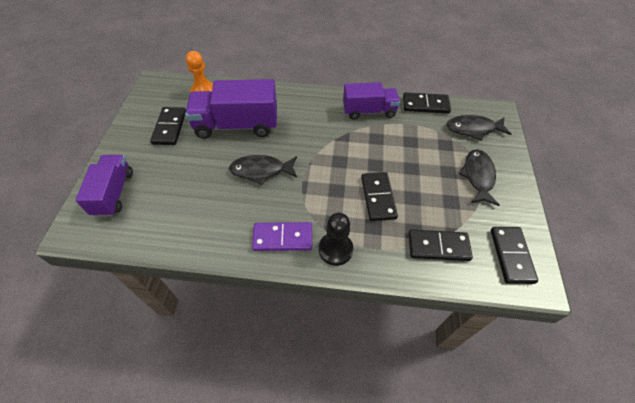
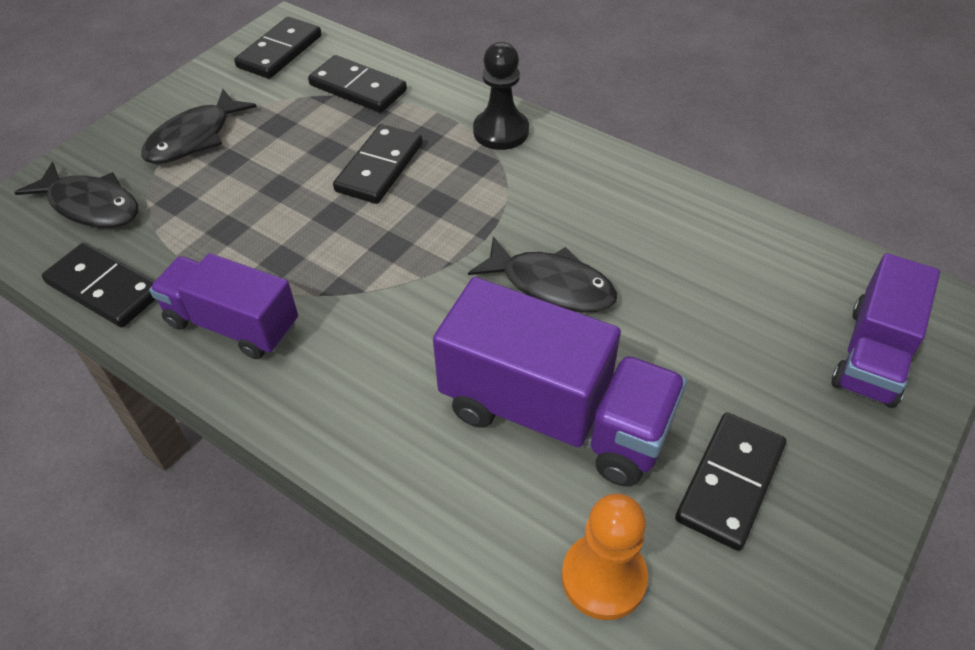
camera: 150 degrees left, 5 degrees down
(282, 238) = (570, 170): purple domino -> none

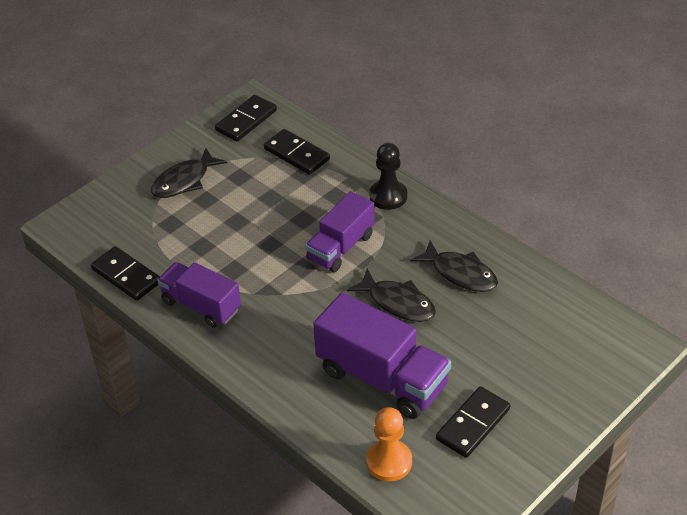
camera: 10 degrees right, 5 degrees down
(91, 205) = (117, 222): black fish -> black fish (460, 273)
(379, 167) = (303, 214): black domino -> none
(873, 354) = (584, 365): purple truck -> purple truck (341, 247)

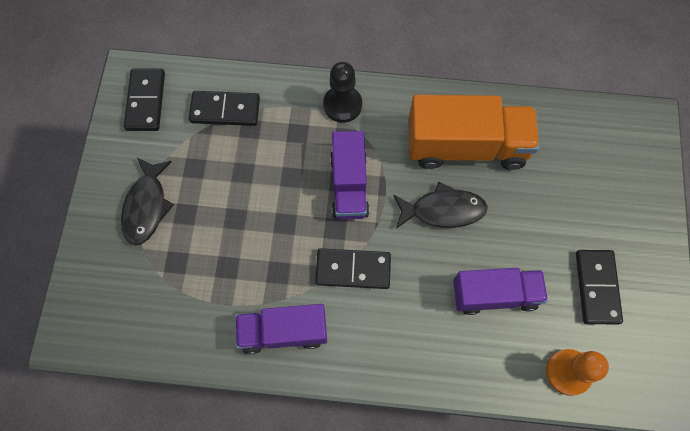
camera: 40 degrees left, 25 degrees up
(126, 276) = (186, 349): black domino -> black domino (353, 269)
(382, 378) = (494, 295): purple truck -> purple truck, size x0.66
(460, 273) = (466, 146): black fish -> orange truck

